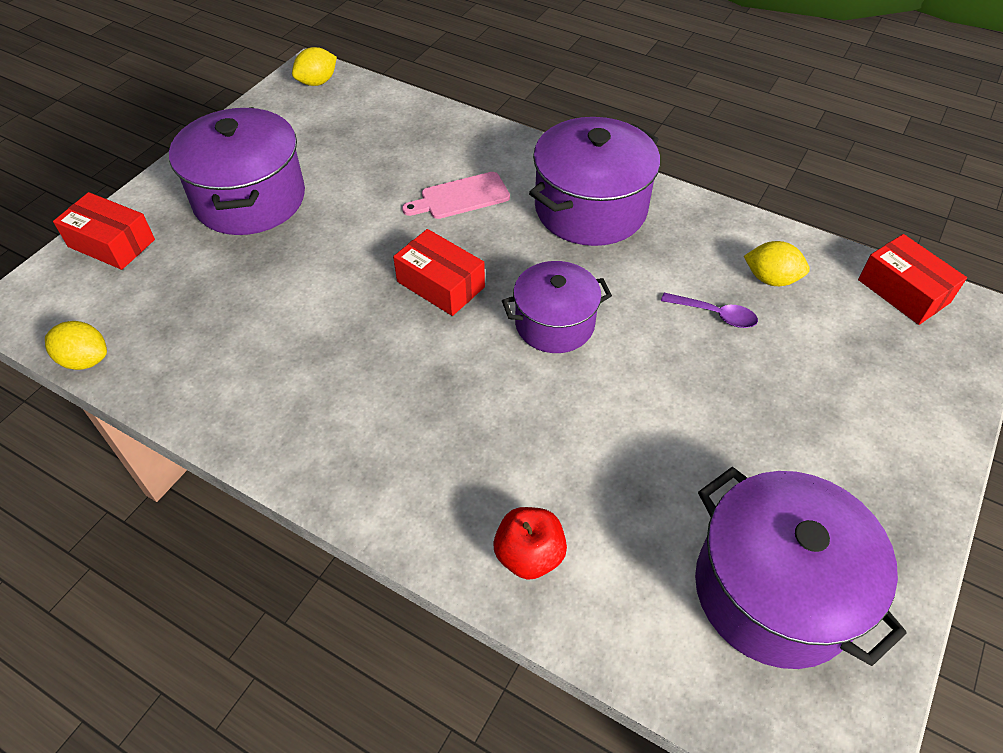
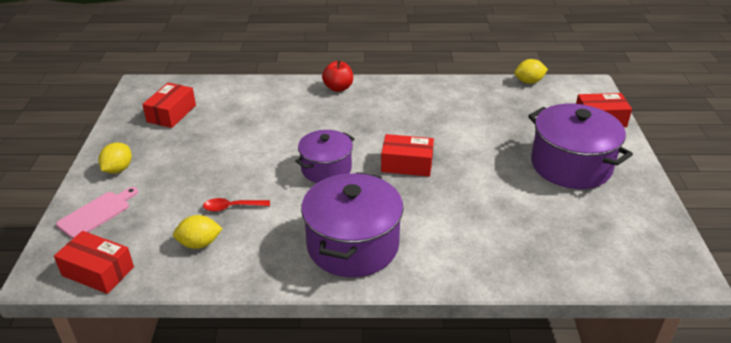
camera: 150 degrees right, 15 degrees down
(317, 82) = (667, 267): yellow lemon -> yellow lemon (118, 169)
(461, 197) = (448, 217): pink cutting board -> pink cutting board (97, 213)
(529, 555) = (279, 92): red apple -> red apple (338, 88)
(715, 314) = (232, 207): purple spoon -> red spoon
(774, 590) = (171, 113): purple pot -> red box

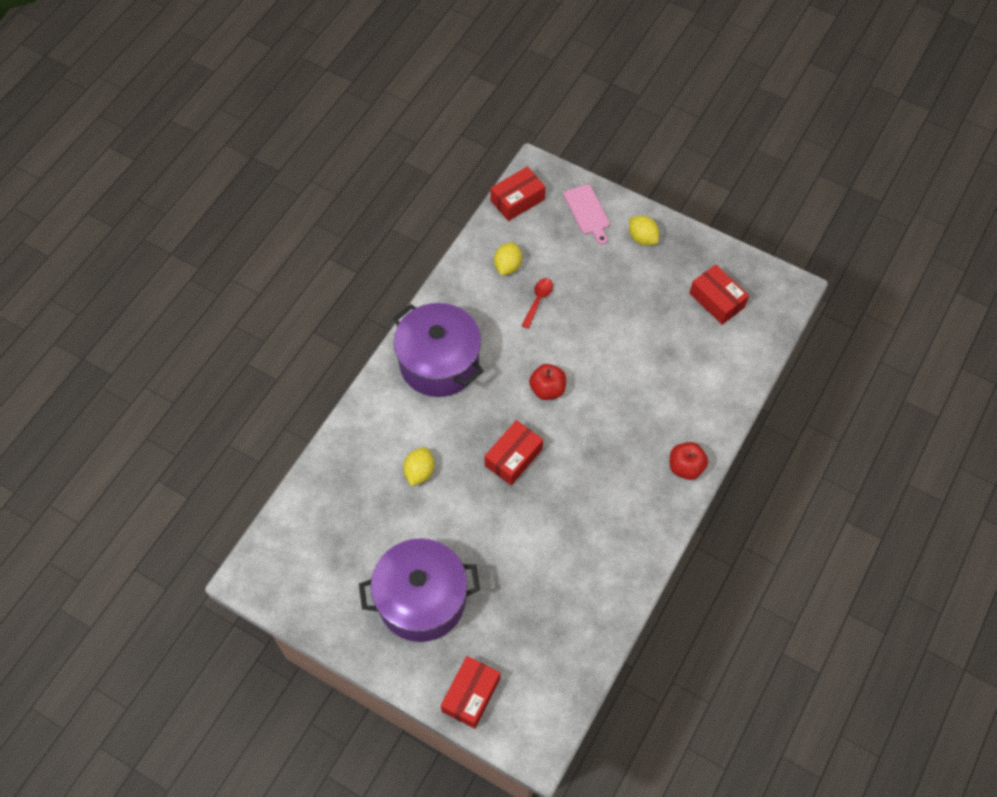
camera: 120 degrees right, 25 degrees up
(326, 169) = (547, 389): purple pot -> red apple
(529, 82) = (586, 680): yellow lemon -> yellow lemon (419, 472)

